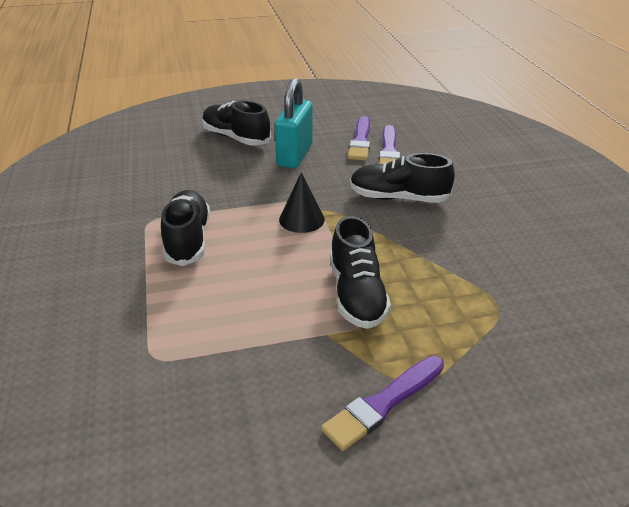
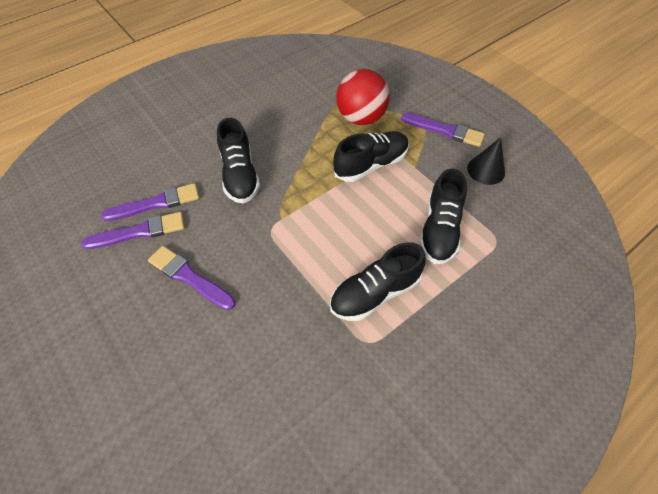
camera: 115 degrees left, 20 degrees up
(236, 138) = (164, 357): black shoe -> black shoe (439, 229)
(294, 155) = (189, 277): turquoise padlock -> purple brush
(301, 219) = (302, 226): black cone -> black cone (486, 170)
(456, 316) = (361, 118): none -> red ball

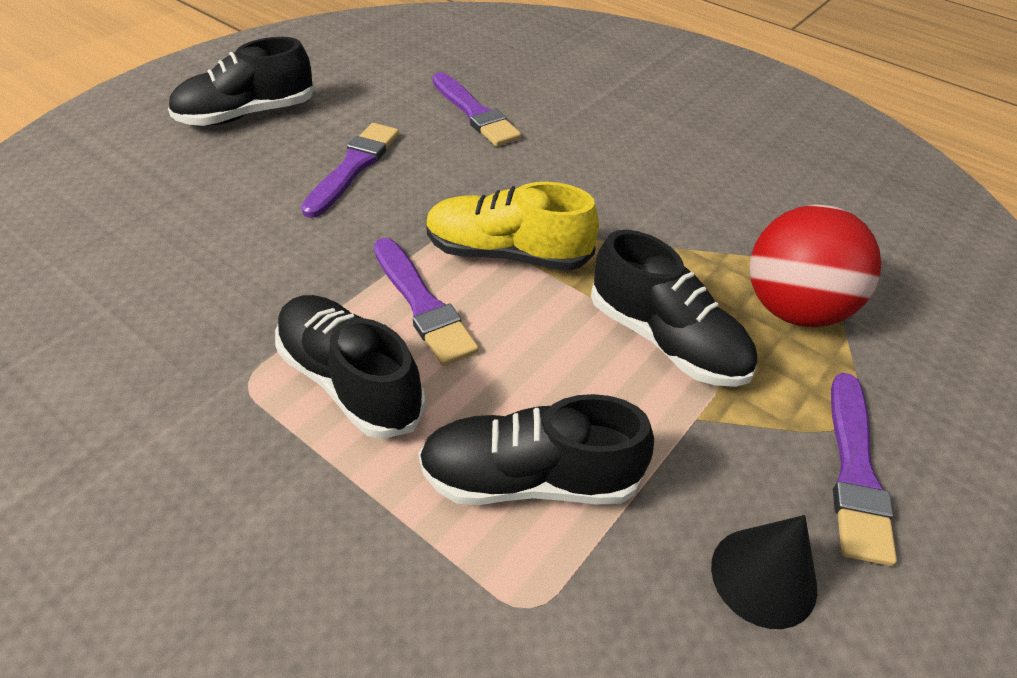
camera: 75 degrees right, 10 degrees down
(139, 232) = (421, 111): purple brush -> purple brush (422, 305)
(240, 175) = (561, 177): black shoe -> black shoe (247, 114)
(297, 211) = (507, 254): none -> yellow shoe

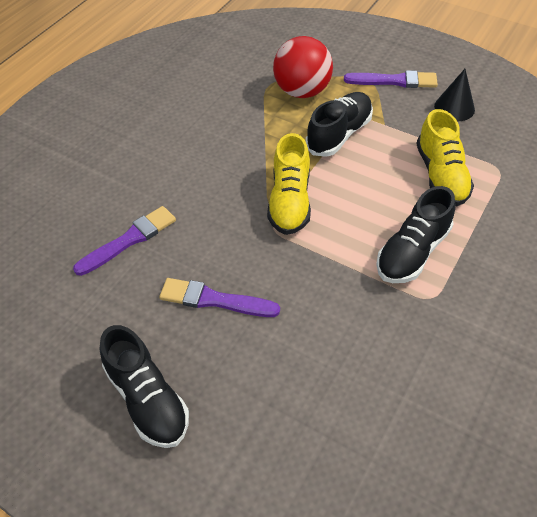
camera: 95 degrees left, 5 degrees up
(422, 305) = (345, 233): purple brush -> none
(530, 479) = (441, 175): black shoe -> yellow shoe

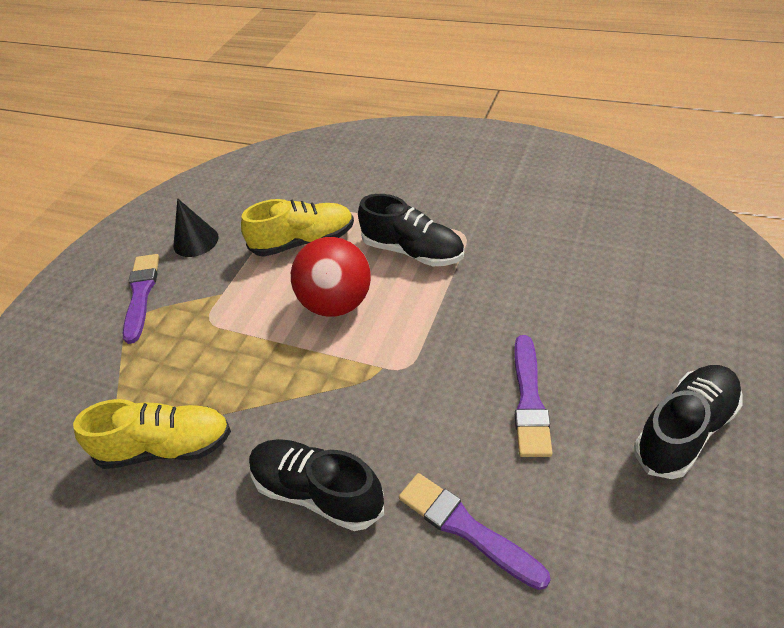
camera: 95 degrees left, 5 degrees down
(290, 201) = (360, 359): yellow shoe -> yellow shoe (166, 447)
(302, 91) = (150, 384): red ball -> red ball (337, 304)
(339, 134) = (240, 331): black shoe -> black shoe (318, 492)

